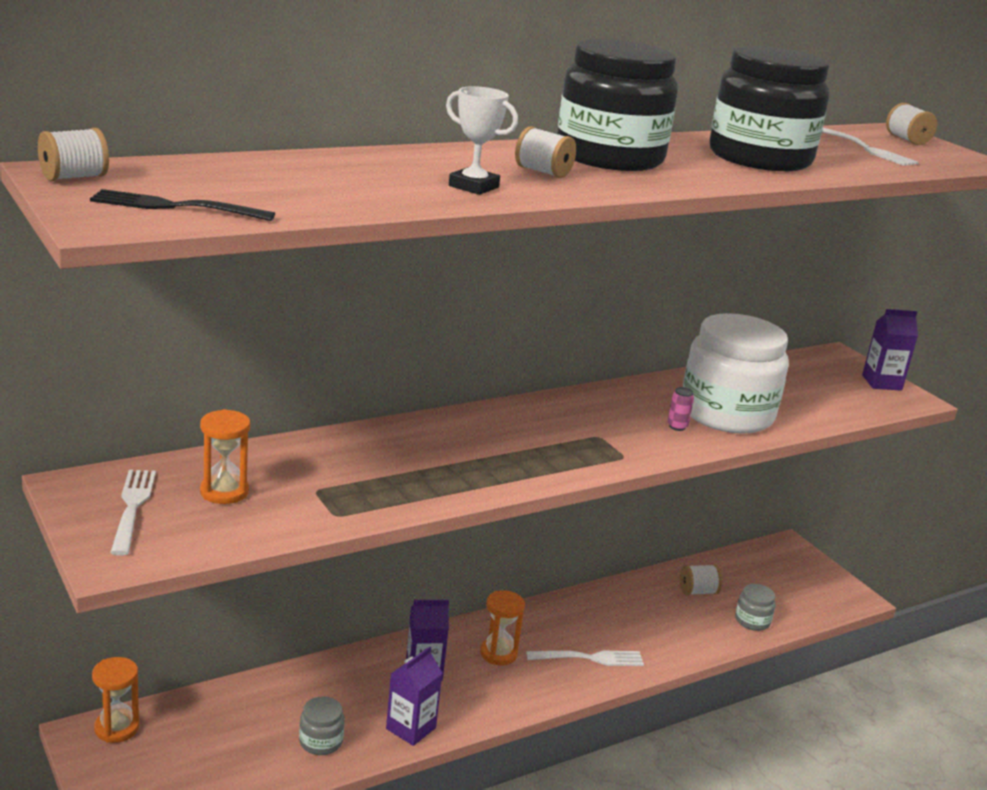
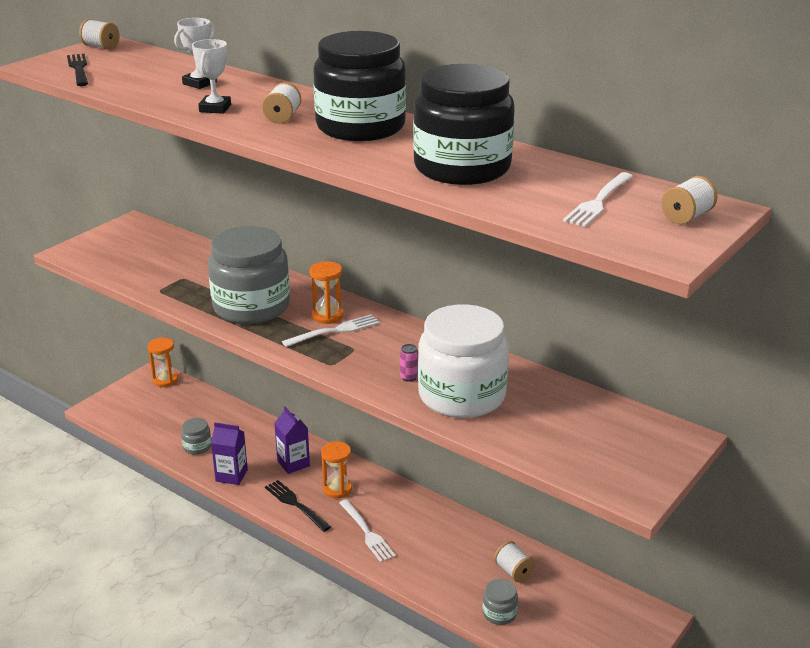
camera: 70 degrees right, 5 degrees up
(132, 507) = (122, 241): white fork -> white fork (335, 331)
(224, 492) = (158, 256): orange hourglass -> orange hourglass (327, 316)
(357, 172) = (199, 83): none -> white trophy
(447, 465) = (251, 307): none -> grey jar
(507, 693) = (295, 504): none -> black fork
(881, 383) = (649, 472): purple carton -> none

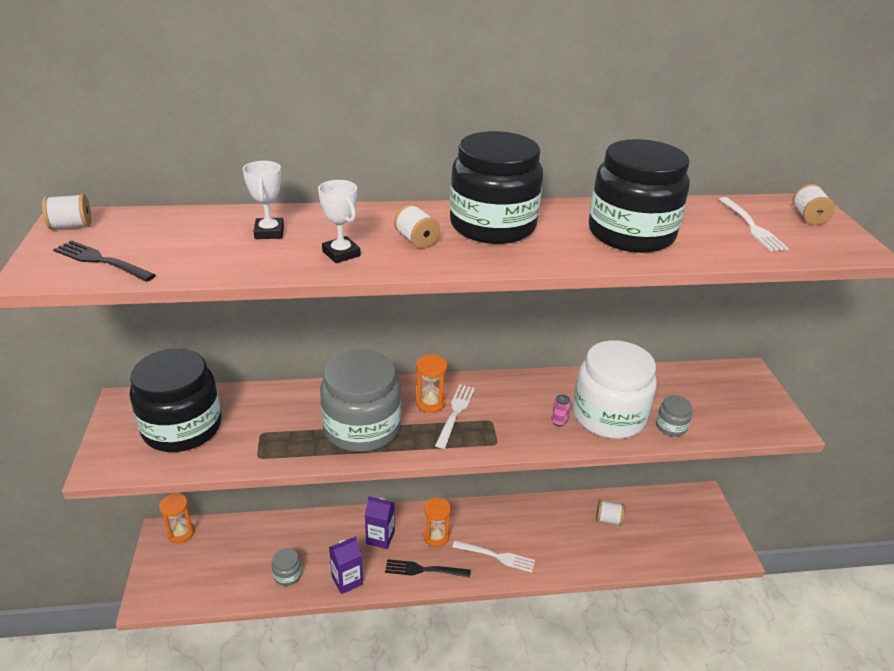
camera: 45 degrees left, 5 degrees up
(142, 252) = (182, 427): none -> black jar
(499, 613) = (636, 554): grey jar -> grey jar (671, 426)

